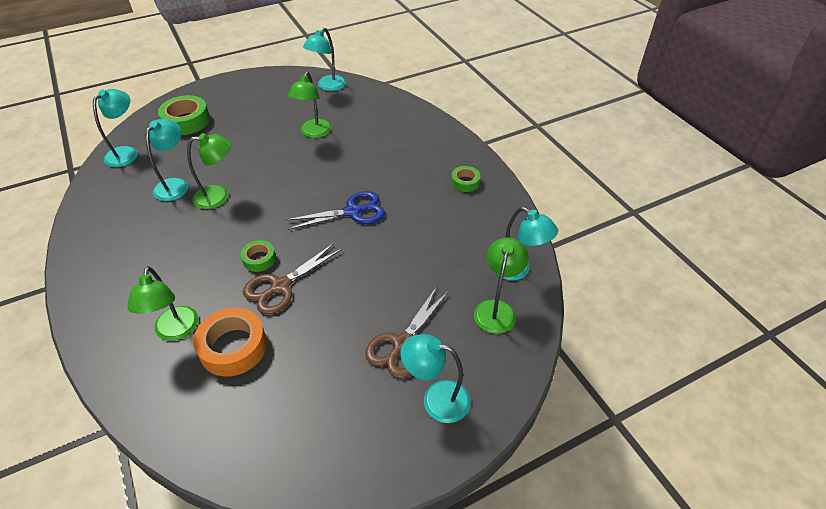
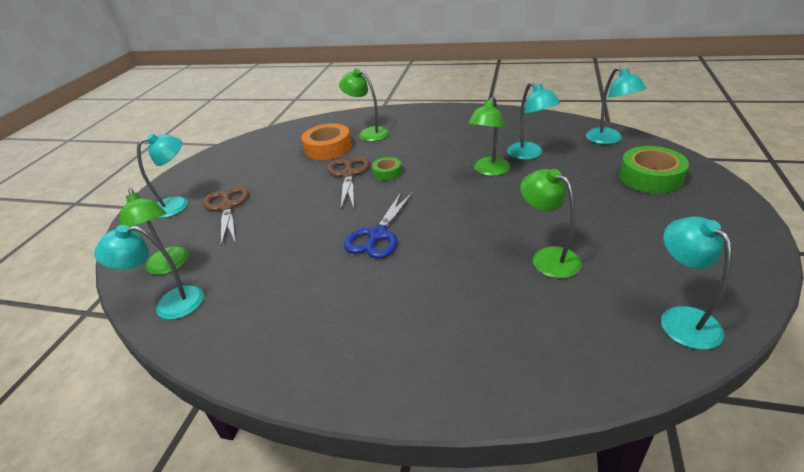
camera: 135 degrees right, 10 degrees down
(465, 182) = (311, 346): green tape -> none

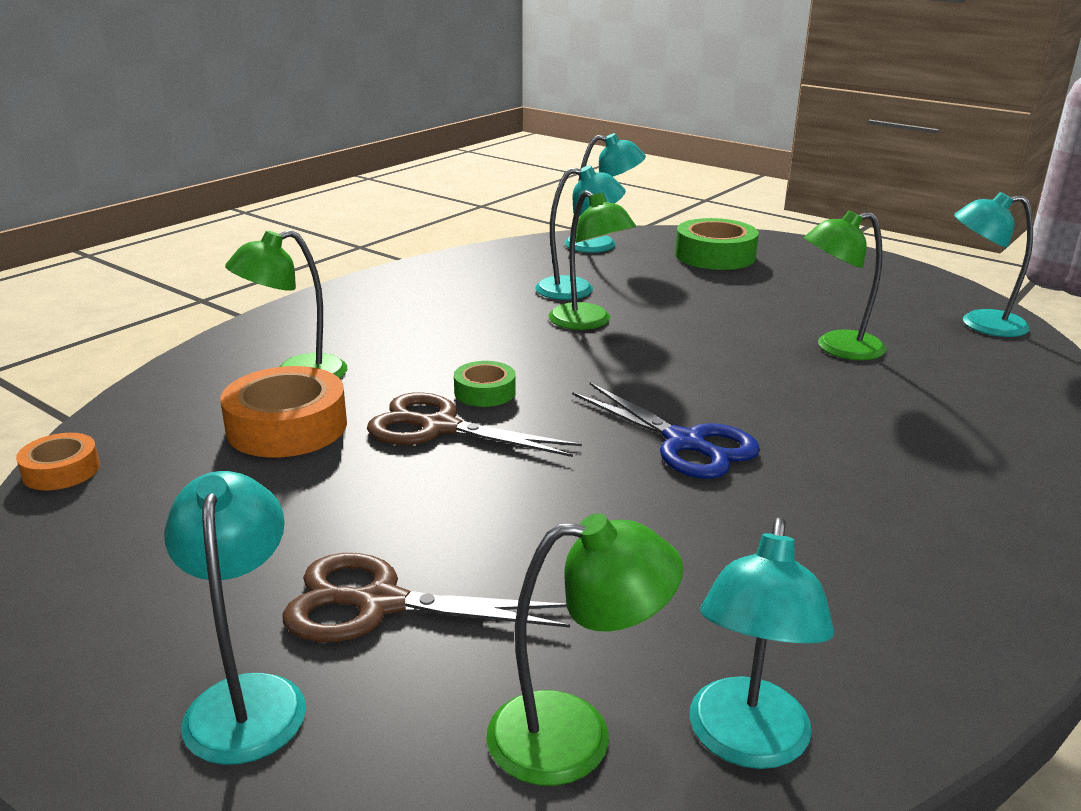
camera: 70 degrees left, 10 degrees down
(278, 129) = (61, 470): none -> orange tape

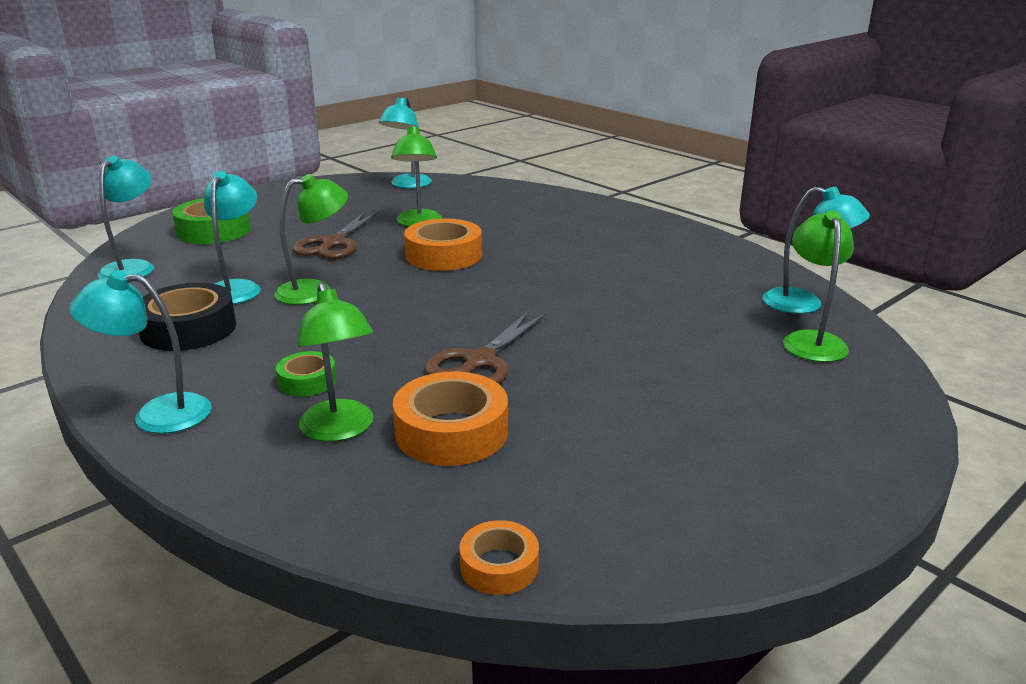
camera: 80 degrees left, 0 degrees up
(247, 698) = (809, 435): turquoise lamp -> turquoise lamp (157, 414)
(379, 604) = (711, 390): brown scissors -> brown scissors (333, 243)
(481, 287) = (189, 329): none -> black tape
(485, 392) = (425, 340): green tape -> green tape (307, 381)
(685, 443) = (532, 282): blue scissors -> none
(736, 376) = (443, 255): none -> orange tape

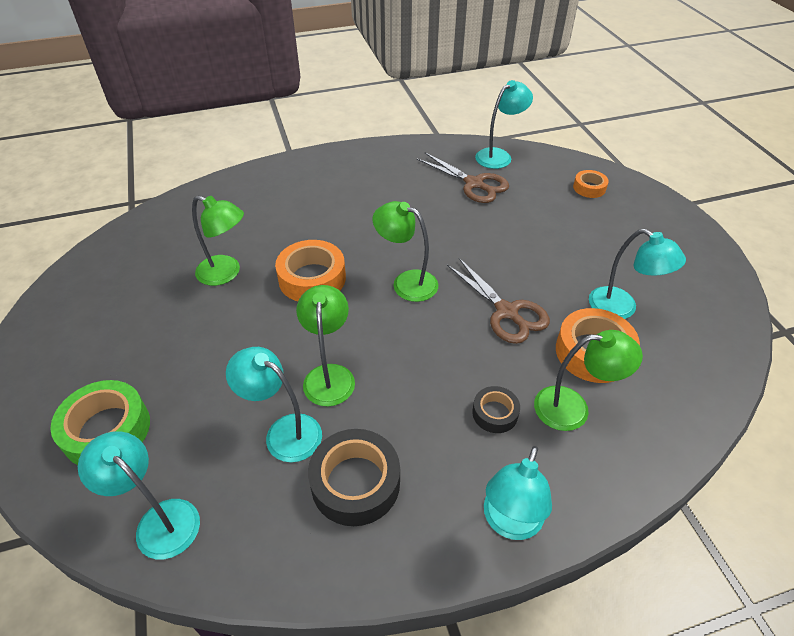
camera: 65 degrees left, 20 degrees up
(307, 381) = (495, 413): green tape -> black tape
(333, 243) = (227, 340): brown scissors -> brown scissors (474, 184)
(407, 185) = (118, 254): turquoise lamp -> turquoise lamp (621, 308)
(499, 566) = (731, 371): orange tape -> orange tape (589, 188)
(811, 340) = (543, 173): green lamp -> green lamp (406, 282)

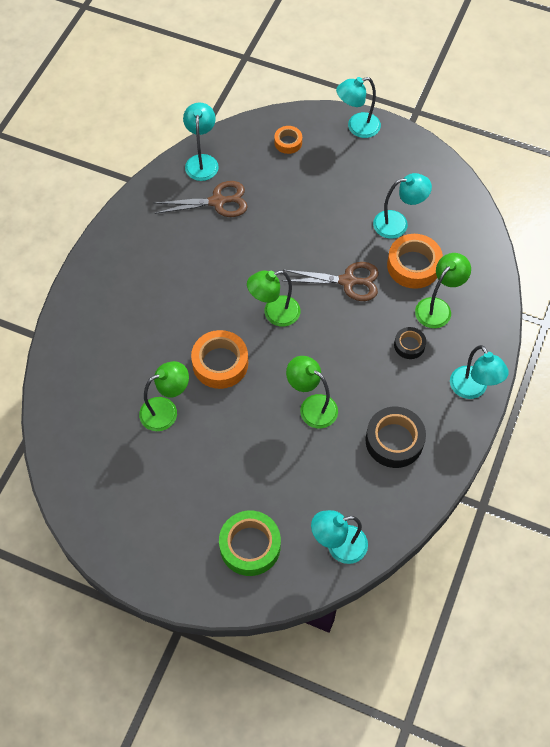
camera: 50 degrees left, 15 degrees up
(284, 432) = (332, 454): turquoise lamp -> turquoise lamp (357, 127)

